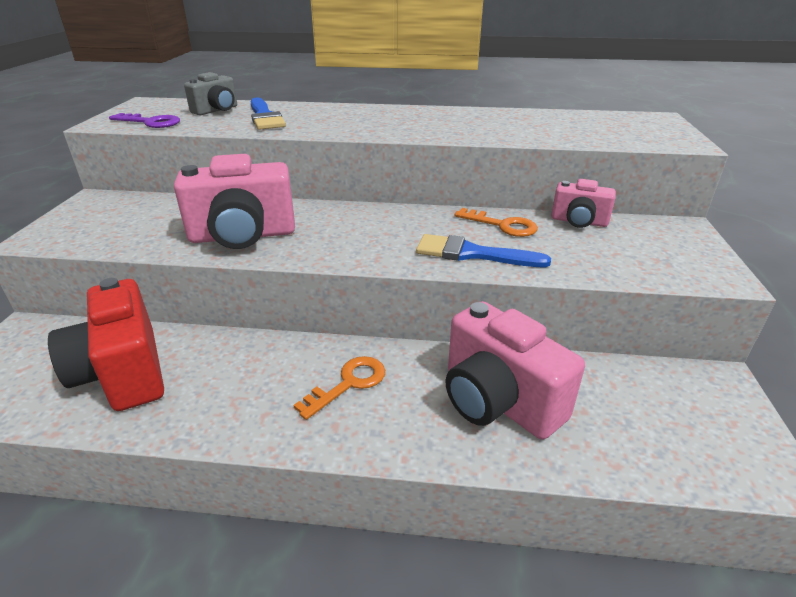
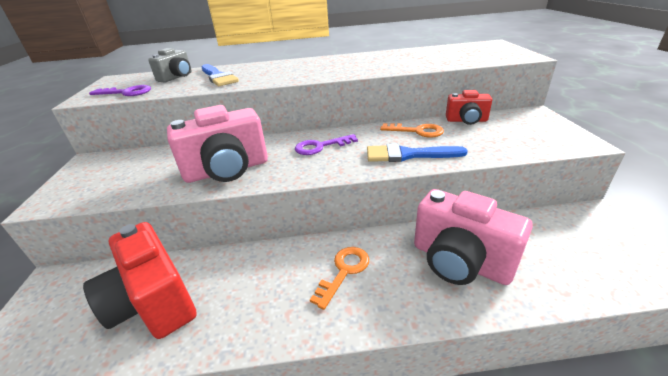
camera: 10 degrees left, 0 degrees up
(367, 225) = (320, 146): none -> purple key
(579, 222) = (466, 120): pink camera -> red camera

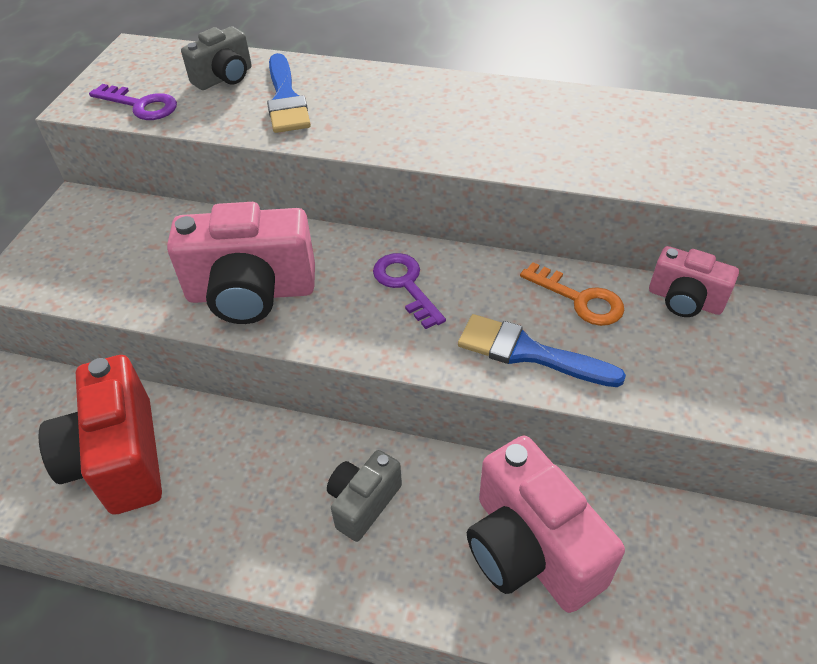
camera: 20 degrees right, 15 degrees up
(320, 146) = (405, 285): purple key -> purple key turned 60 degrees clockwise
(344, 271) = (363, 503): orange key -> grey camera
(466, 120) = (684, 300): red camera -> pink camera

